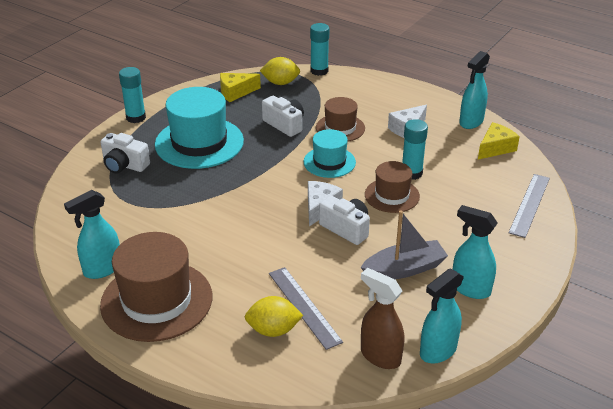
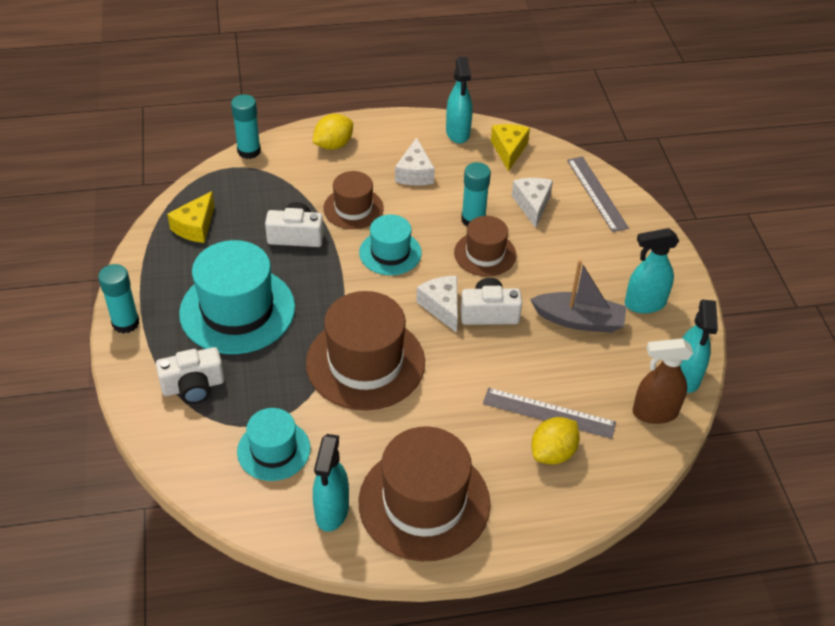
camera: 45 degrees left, 10 degrees up
(118, 219) = (273, 450): none -> turquoise hat
(230, 209) = (365, 362): none -> brown hat
(280, 83) = (228, 188): yellow lemon -> yellow lemon (333, 145)
(404, 269) = (579, 320): grey boat -> grey boat turned 75 degrees clockwise
(467, 186) = (532, 205): none -> white cheese

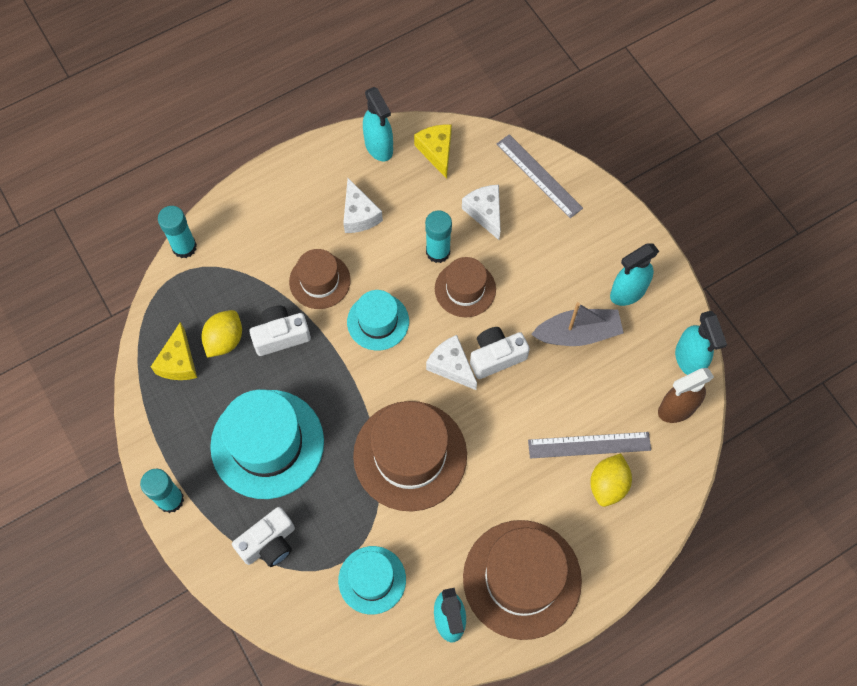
camera: 20 degrees left, 20 degrees up
(333, 145) = (264, 208): yellow lemon -> yellow lemon (225, 340)

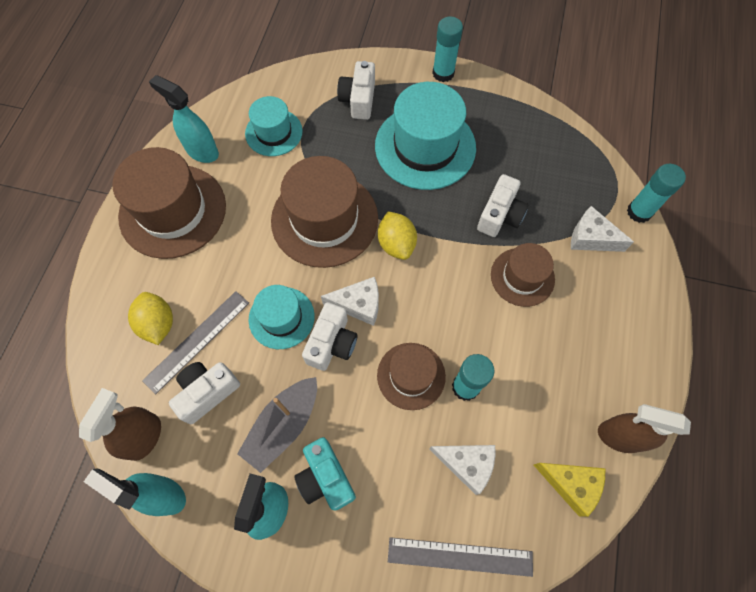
camera: 135 degrees right, 0 degrees up
(179, 362) = (540, 142): yellow cheese -> none
(225, 340) = (530, 180): yellow lemon -> yellow lemon (396, 244)
(359, 215) = (559, 357): white cheese -> white cheese (591, 238)
(378, 321) = (447, 287): turquoise hat -> turquoise hat (281, 317)
(379, 147) = (619, 436): turquoise spray bottle -> brown spray bottle
(578, 280) = (325, 478): none -> turquoise camera
(611, 401) = (207, 392): none -> white camera

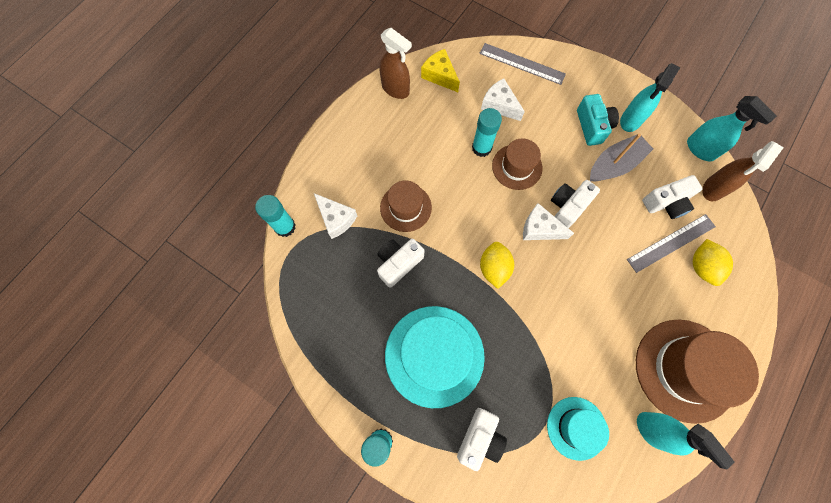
camera: 160 degrees left, 5 degrees up
(281, 317) = (602, 239): turquoise hat -> none
(324, 219) = (548, 312): brown hat -> none

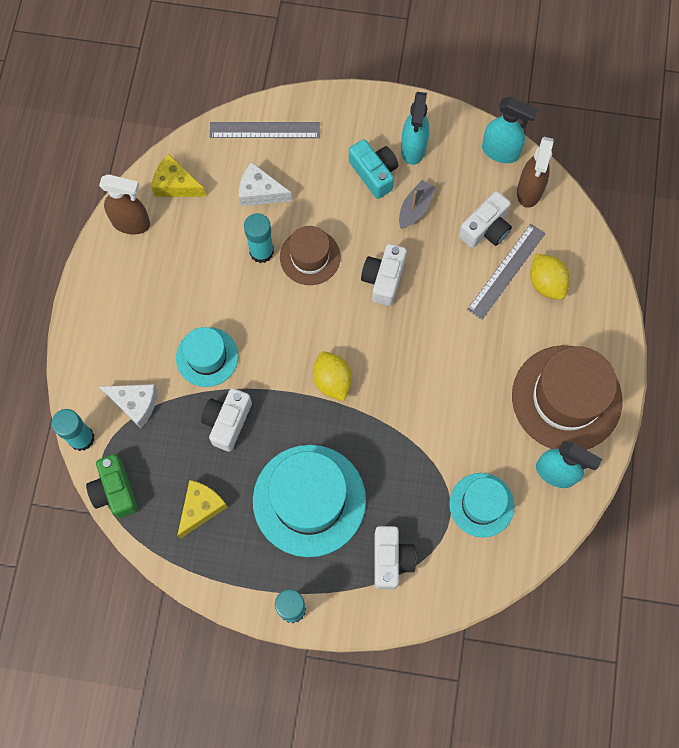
camera: 25 degrees left, 0 degrees up
(289, 278) = (115, 491): none -> green camera
(347, 322) = (201, 508): none -> yellow cheese
(405, 207) = (207, 357): brown hat -> turquoise hat
(539, 229) = (363, 316): white cheese -> none
(614, 164) = (415, 208): grey boat -> grey boat, size x0.65

